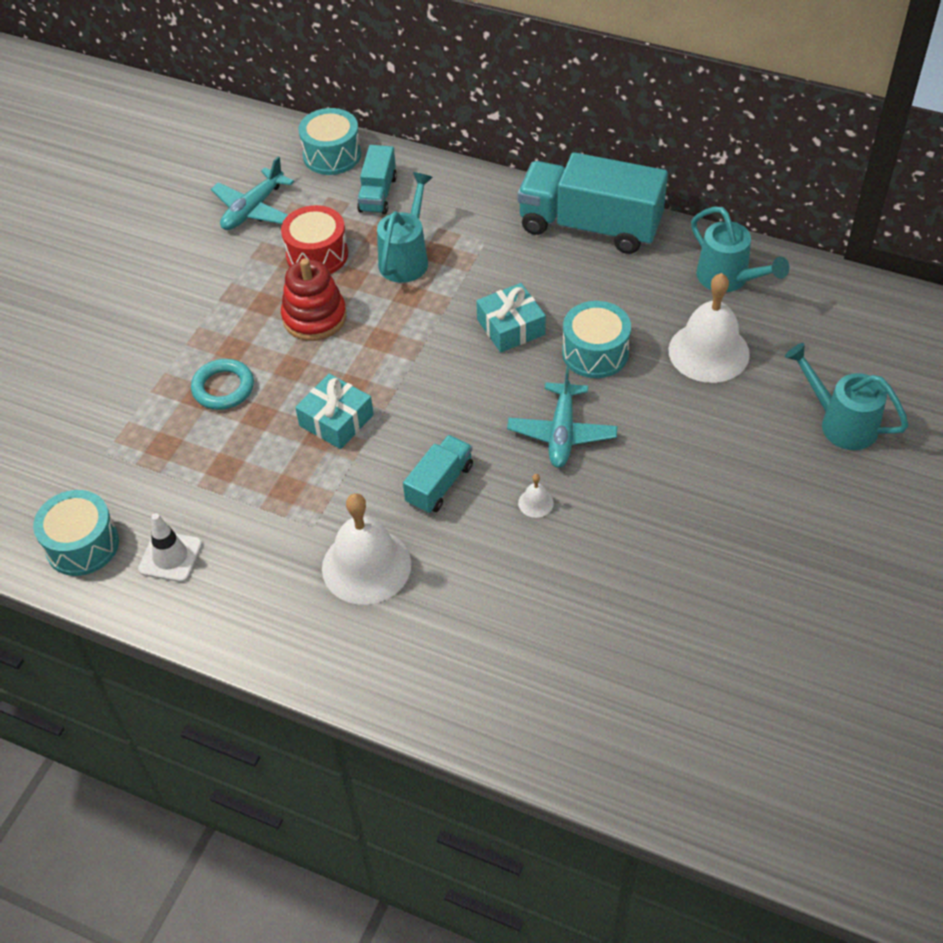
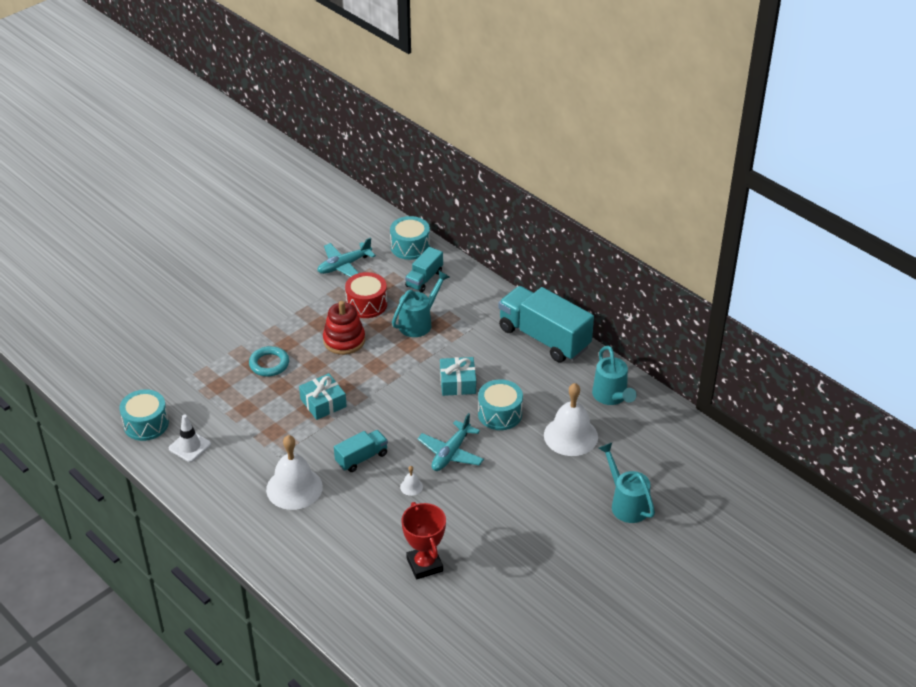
camera: 20 degrees right, 10 degrees down
(624, 615) = (424, 565): none -> red trophy

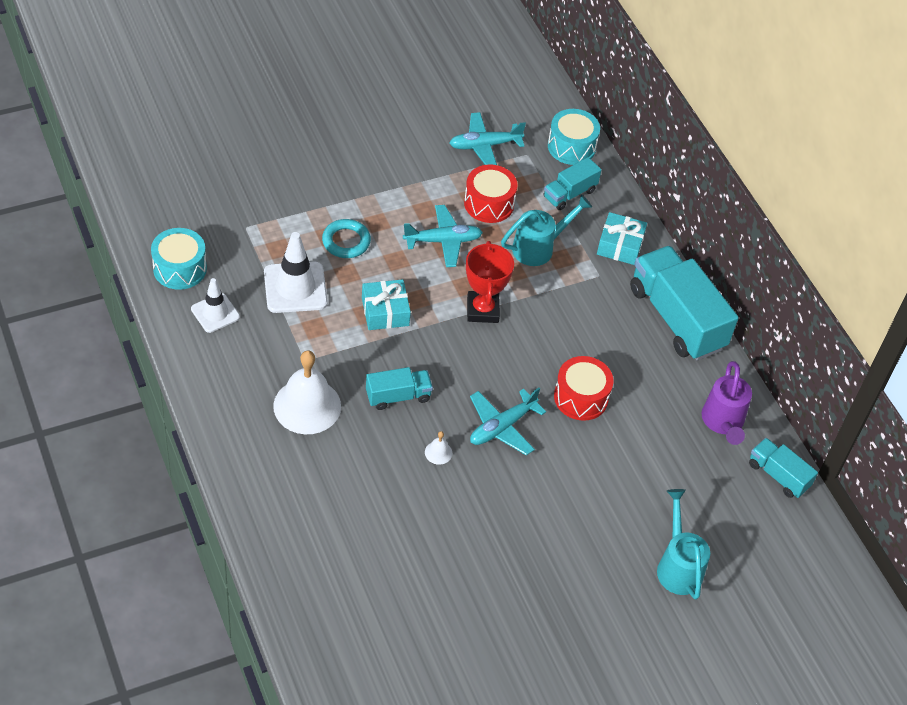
camera: 15 degrees right, 10 degrees up
(245, 408) = (295, 288): none -> white traffic cone
(344, 340) = (443, 241): red stacking toy -> turquoise plane
(424, 565) = (410, 555): red trophy -> red trophy (482, 310)
(457, 383) = (549, 340): turquoise gift -> turquoise gift (620, 245)
(500, 414) = (581, 397): turquoise drum -> red drum
(570, 436) = (651, 455): white bell -> none
(611, 396) = (723, 422): turquoise watering can -> purple watering can
(668, 419) = (778, 475): none -> turquoise truck

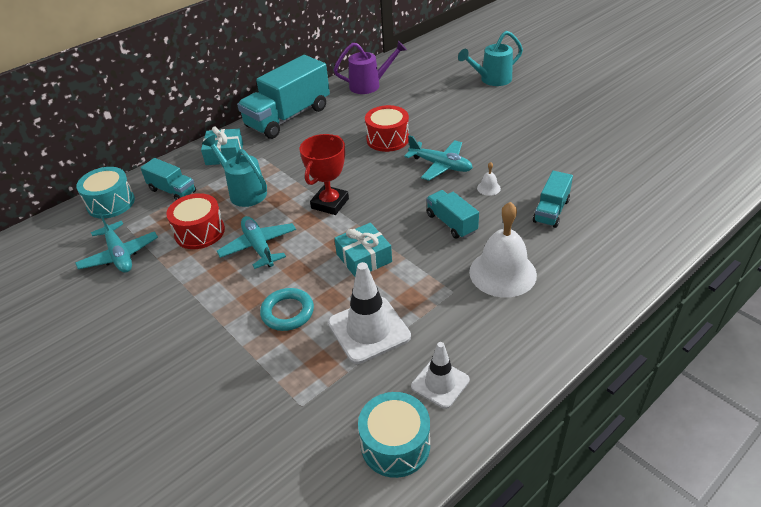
camera: 100 degrees left, 10 degrees down
(482, 310) = (330, 203): red trophy -> red trophy turned 45 degrees counterclockwise
(778, 475) = (397, 62): turquoise truck -> turquoise truck (551, 211)

